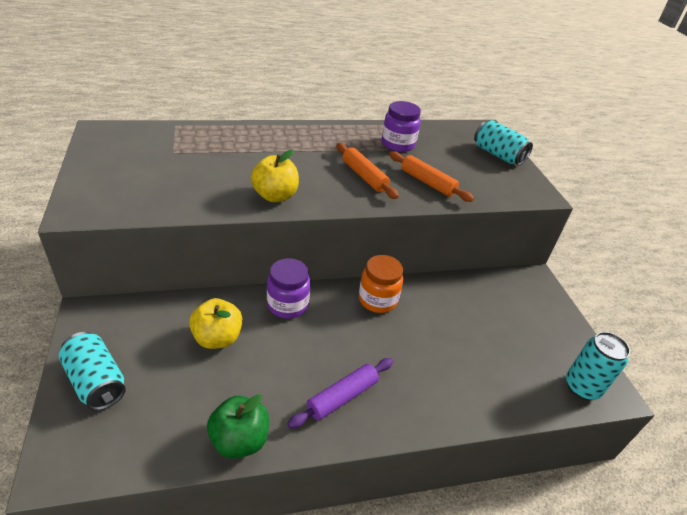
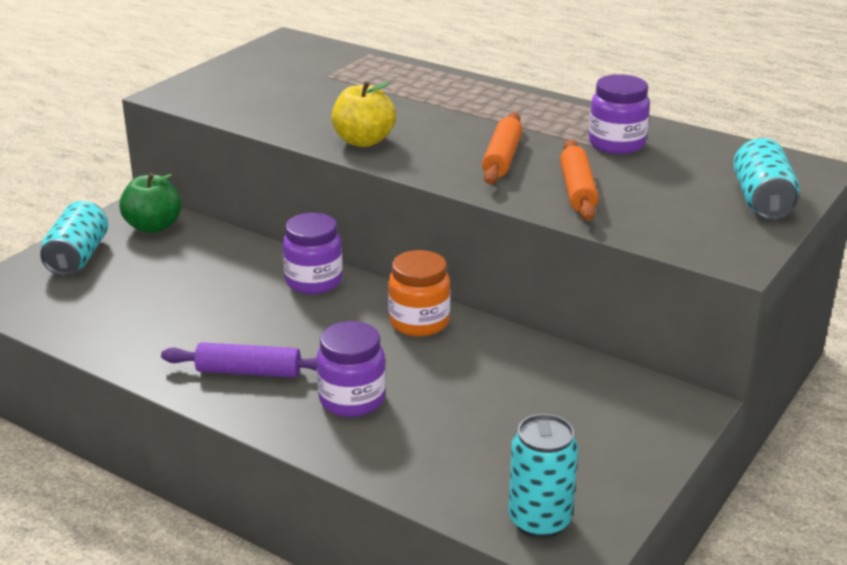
camera: 50 degrees right, 10 degrees down
(217, 338) = (209, 275): yellow apple -> none
(239, 440) = (119, 349): green apple -> green apple (153, 226)
(418, 375) = (352, 399): none -> purple jar

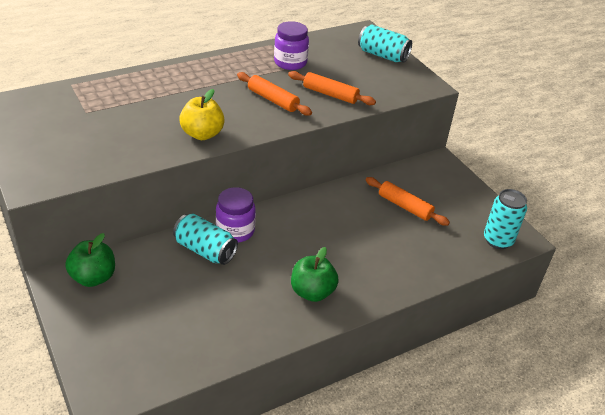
camera: 65 degrees left, 10 degrees up
(78, 257) = (99, 330): turquoise can -> turquoise can (205, 250)
(248, 371) = (312, 292): purple rolling pin -> green apple
(352, 399) = (367, 262): purple jar -> none
(419, 322) = (312, 209): orange jar -> none
(519, 400) = (405, 206): none -> orange rolling pin

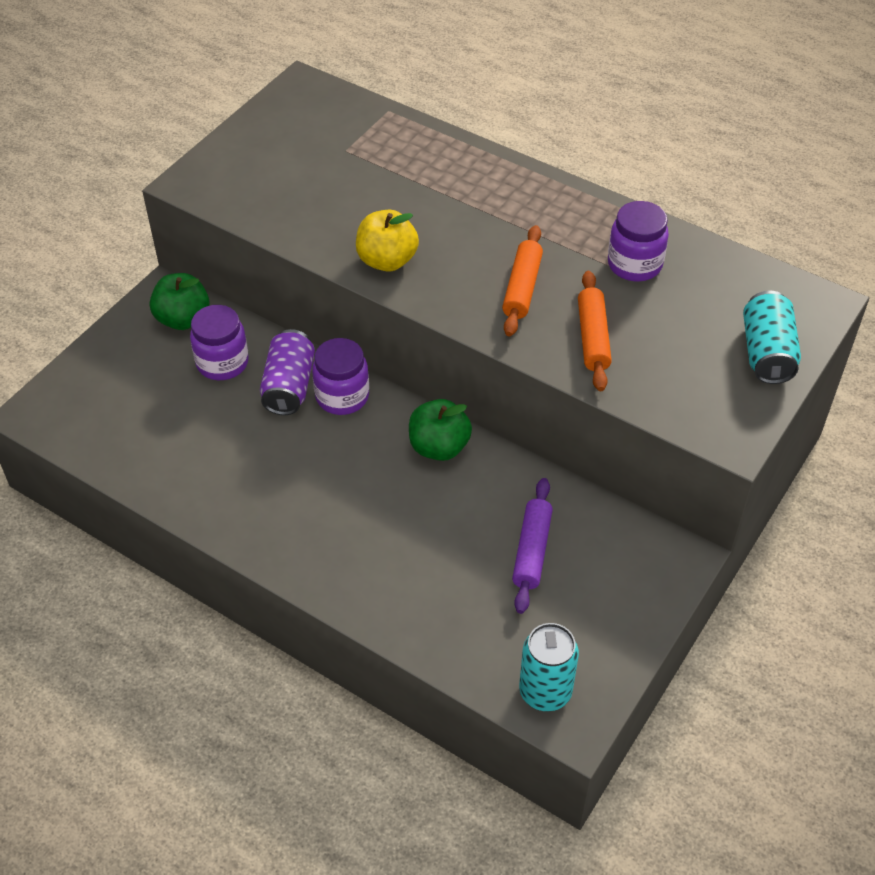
camera: 65 degrees right, 10 degrees up
(155, 273) = (222, 363): none -> purple jar
(205, 250) = (289, 386): turquoise can -> purple can
(312, 292) = (288, 516): green apple -> green apple (439, 447)
(405, 206) = (532, 551): orange rolling pin -> purple rolling pin

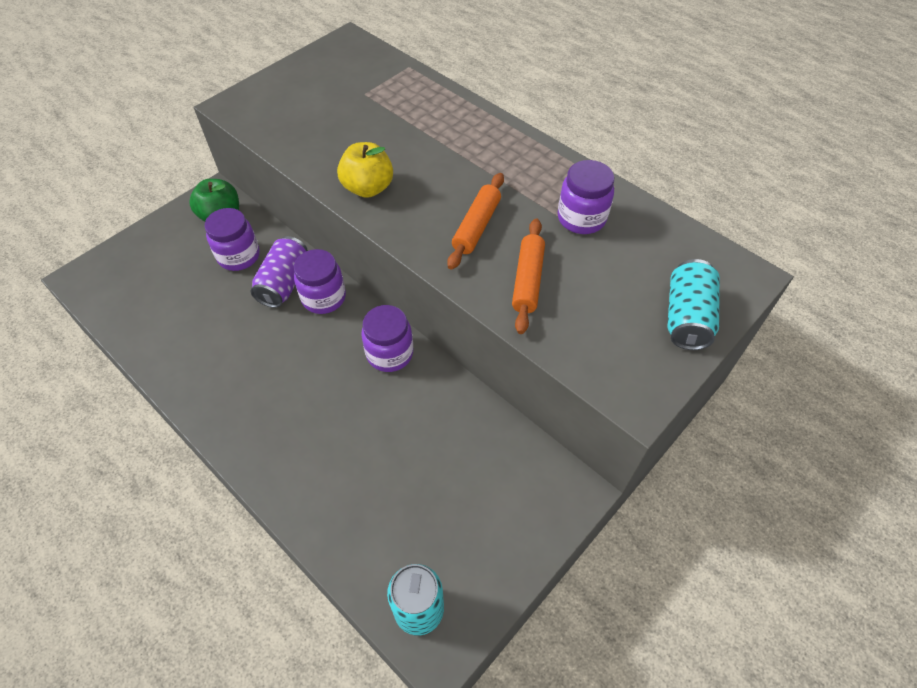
camera: 10 degrees right, 5 degrees up
(439, 447) = (389, 353): green apple -> purple jar
(532, 551) = (443, 463): purple rolling pin -> none

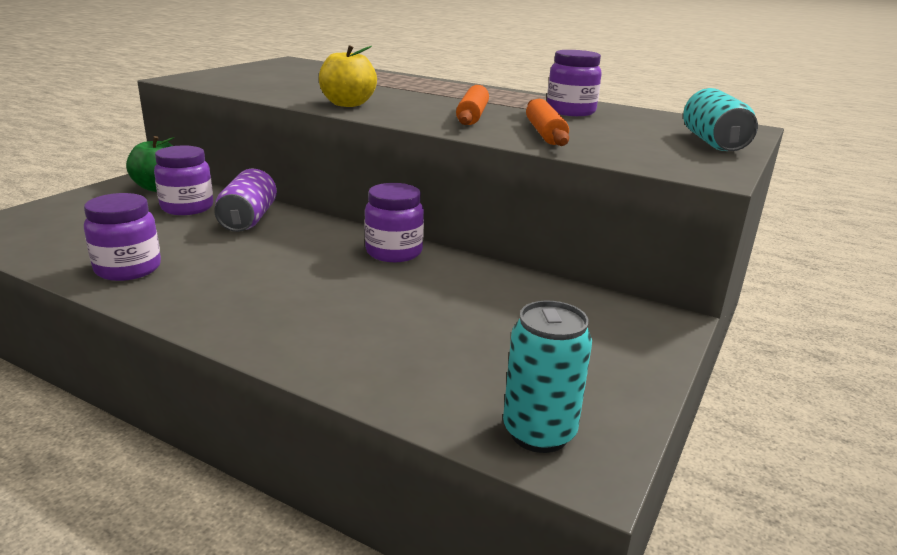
camera: 15 degrees left, 30 degrees down
(324, 298) = (299, 225): purple jar -> purple jar (128, 269)

